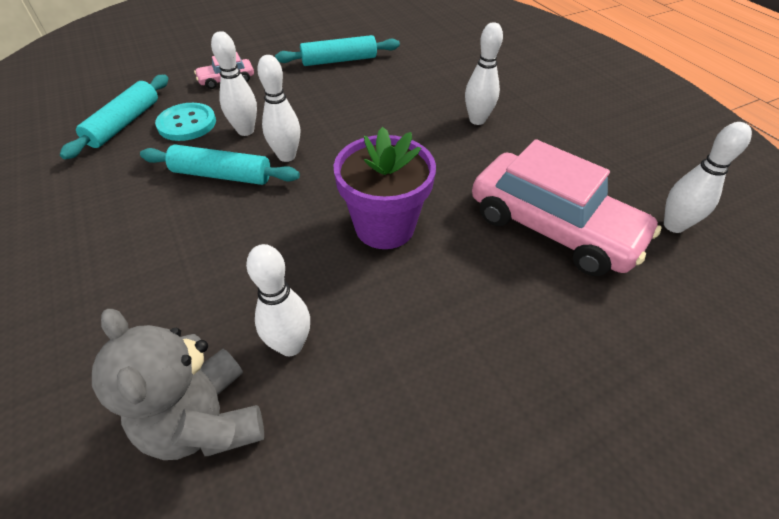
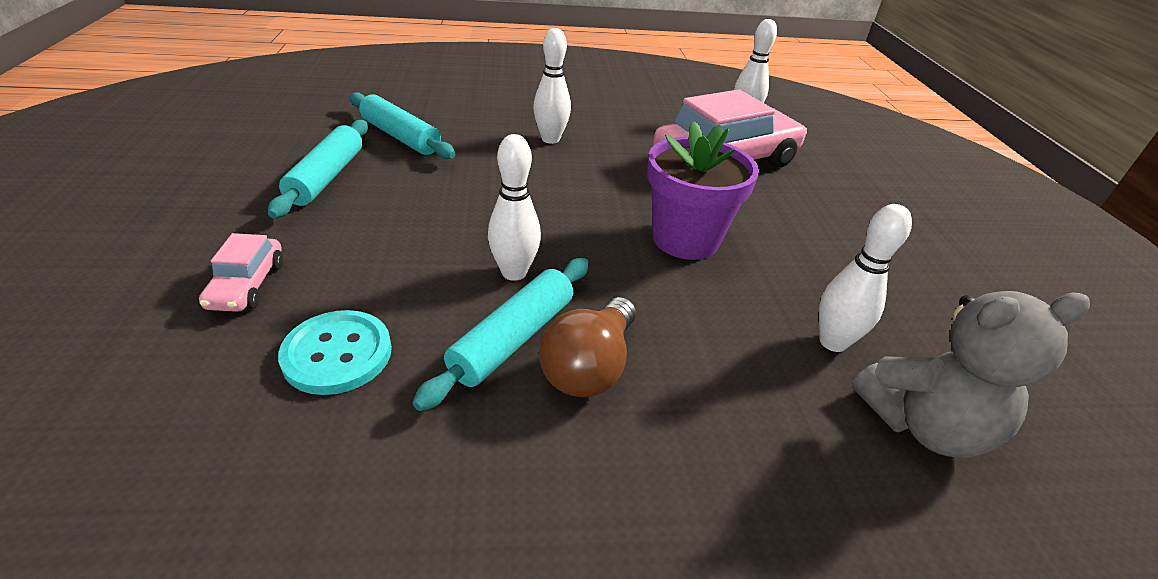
camera: 70 degrees left, 10 degrees down
(124, 123) = (246, 442): turquoise rolling pin -> turquoise rolling pin (400, 137)
(209, 212) = (589, 366): none -> brown light bulb
(245, 131) = (421, 295): white bowling pin -> none

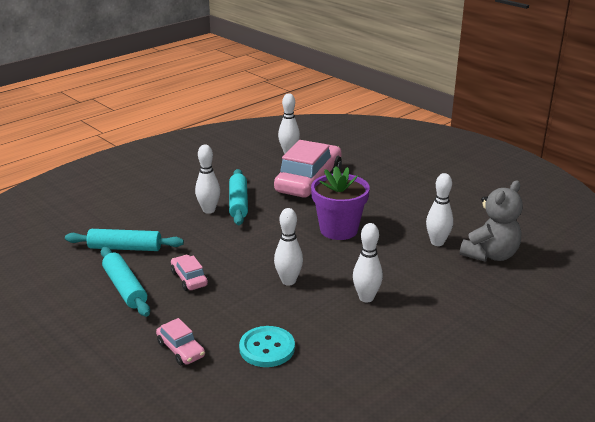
camera: 35 degrees left, 10 degrees down
(405, 202) = (189, 279): none -> pink car
(513, 338) = (325, 305): turquoise rolling pin -> turquoise rolling pin (238, 203)
(589, 366) = (366, 298): brown light bulb -> white bowling pin

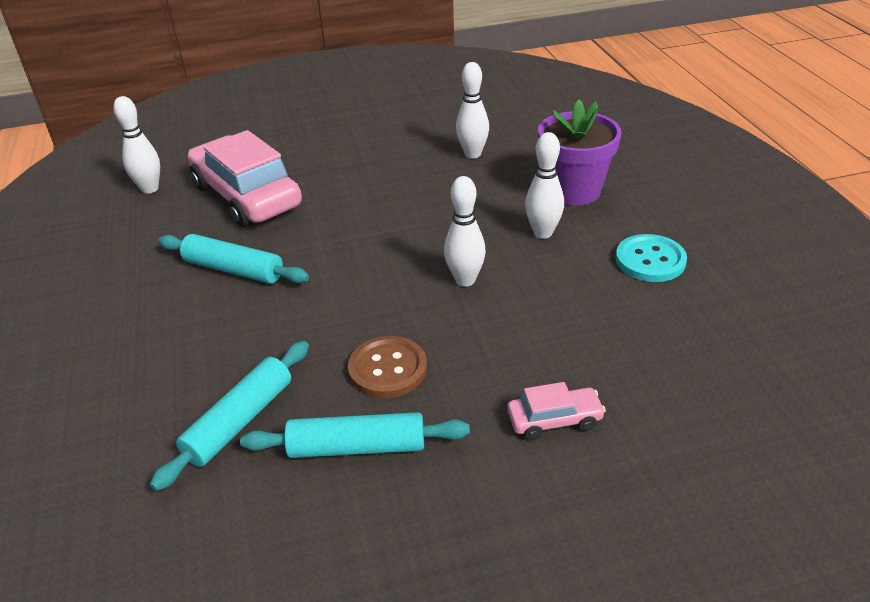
camera: 60 degrees left, 10 degrees up
(189, 279) = (388, 369): pink car -> brown button
(209, 210) = (222, 302): white bowling pin -> none
(267, 348) = (595, 338): turquoise button -> turquoise button (650, 260)
(338, 230) = (385, 208): purple flower pot -> purple flower pot (574, 191)
(490, 255) = (522, 133): grey teddy bear -> none

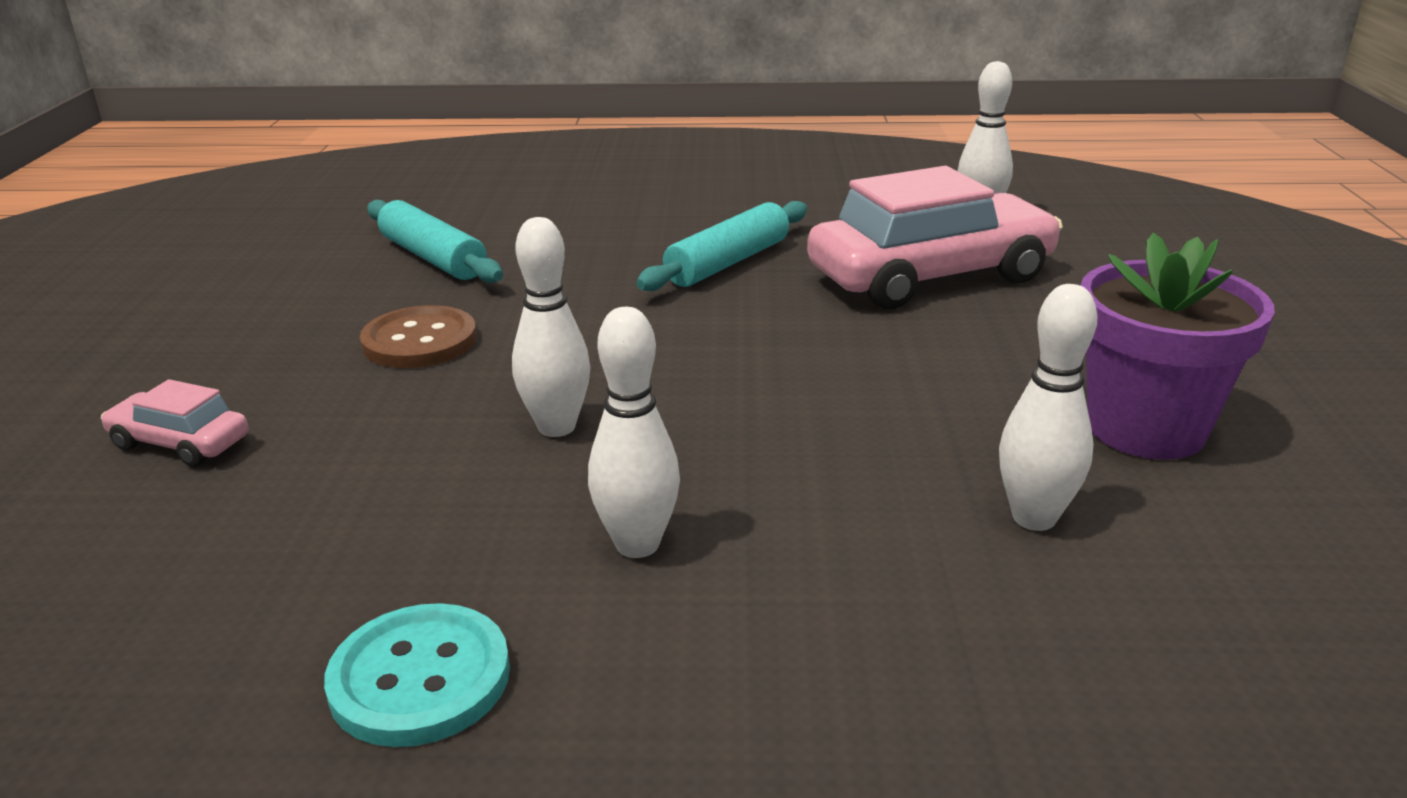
camera: 105 degrees right, 10 degrees down
(357, 447) = (316, 311): turquoise rolling pin -> none
(554, 420) = (180, 443): pink car -> pink car turned 105 degrees clockwise
(574, 191) = (789, 642): purple flower pot -> purple flower pot (1146, 428)

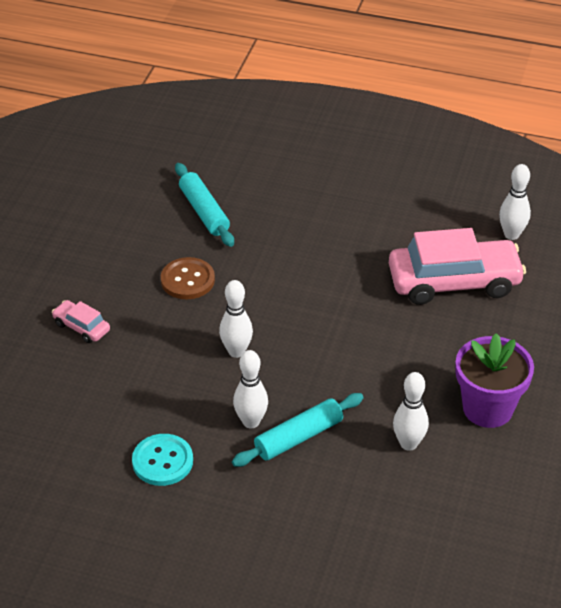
camera: 15 degrees right, 15 degrees up
(728, 262) = (354, 248): turquoise rolling pin -> turquoise rolling pin (298, 437)

